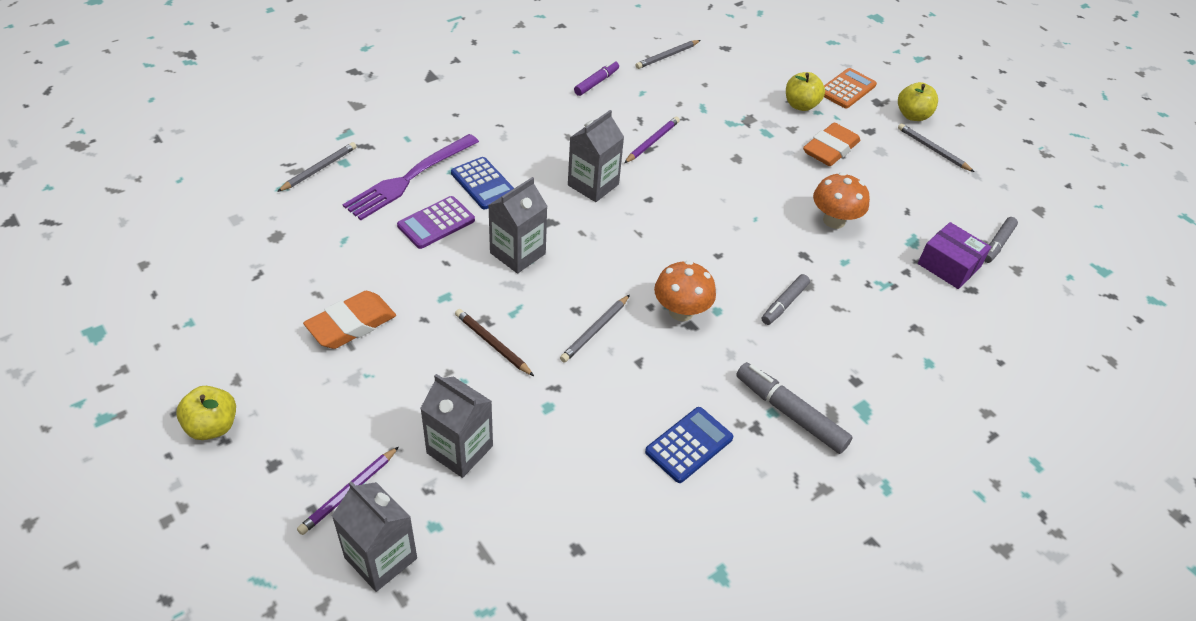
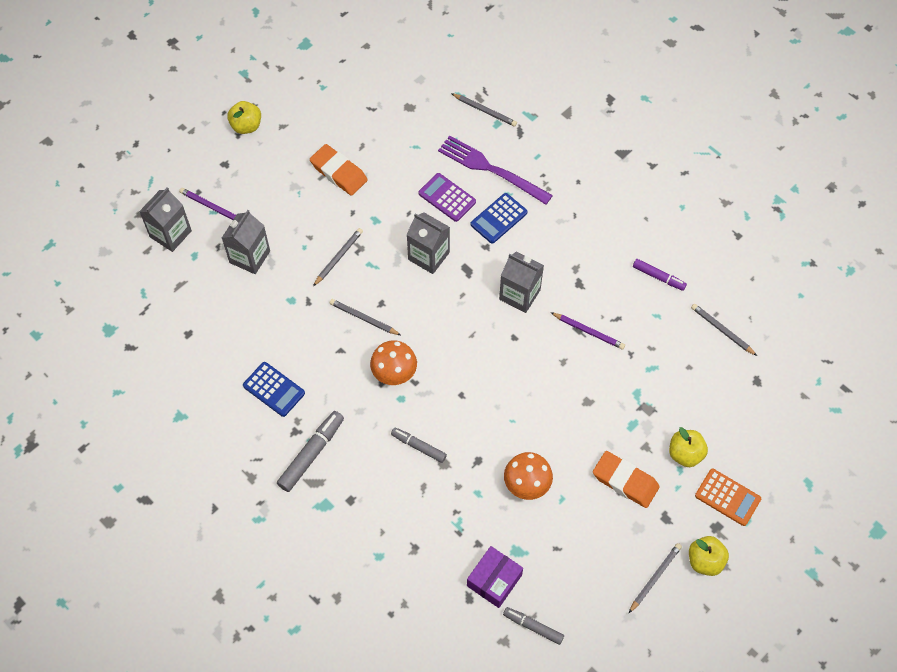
camera: 85 degrees right, 15 degrees up
(492, 344) = (338, 257): brown pencil -> grey pencil

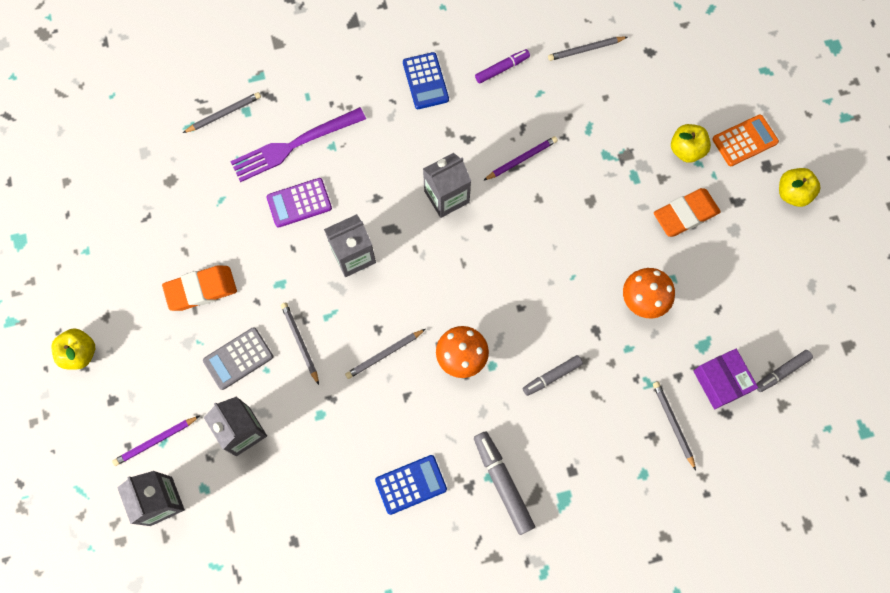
camera: 60 degrees left, 10 degrees up
(302, 224) = (238, 358): none -> grey calculator
(498, 218) = (353, 169): blue calculator -> blue calculator (425, 81)
(655, 577) = (787, 243): grey pencil -> grey pencil (673, 424)

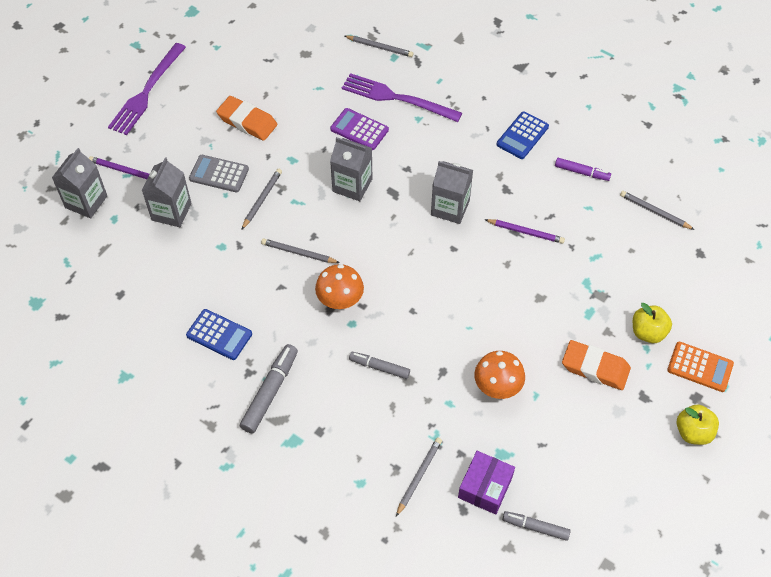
camera: 50 degrees right, 15 degrees down
(80, 353) = (146, 92): yellow apple -> purple fork

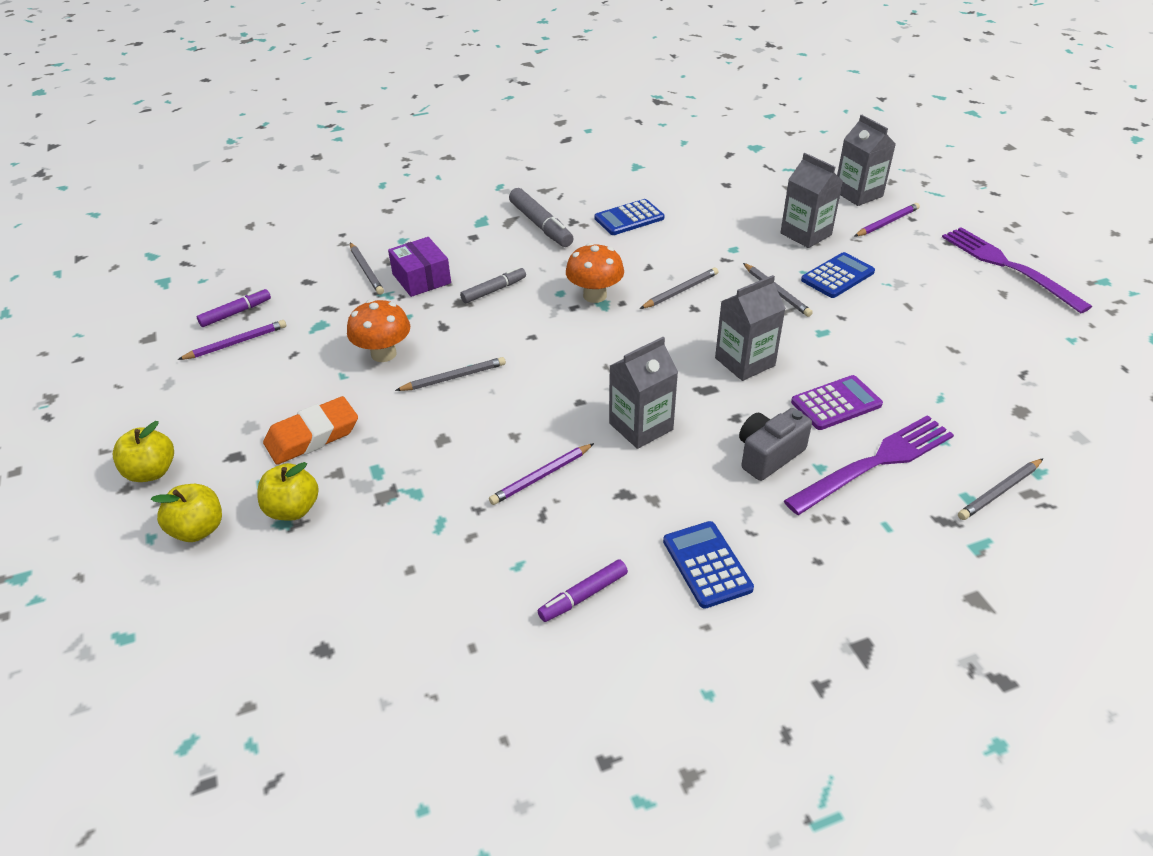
camera: 125 degrees right, 15 degrees down
(219, 174) = (837, 276): grey calculator -> blue calculator
(247, 121) = (911, 320): orange eraser -> none
(426, 142) = (768, 455): none -> grey camera
(485, 487) = (306, 301): purple box -> purple box (421, 278)
(535, 527) = (236, 313): grey marker -> purple marker
(562, 494) = (236, 343): none -> purple pencil
(654, 212) = (438, 641): grey pencil -> grey pencil (454, 377)
(700, 367) = (198, 529): orange calculator -> yellow apple

